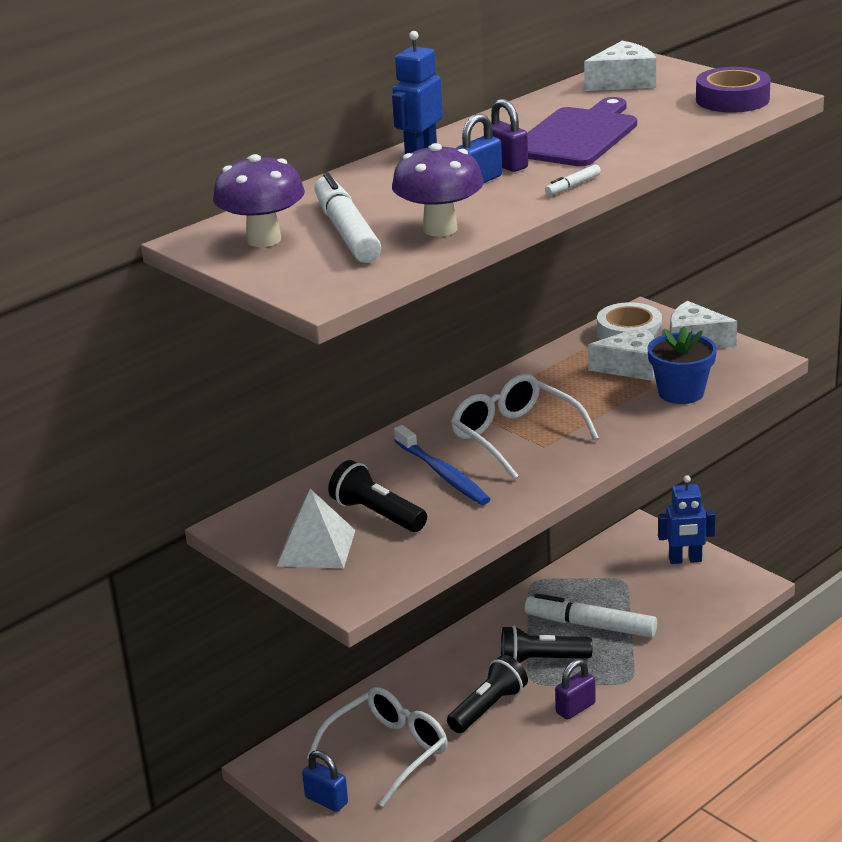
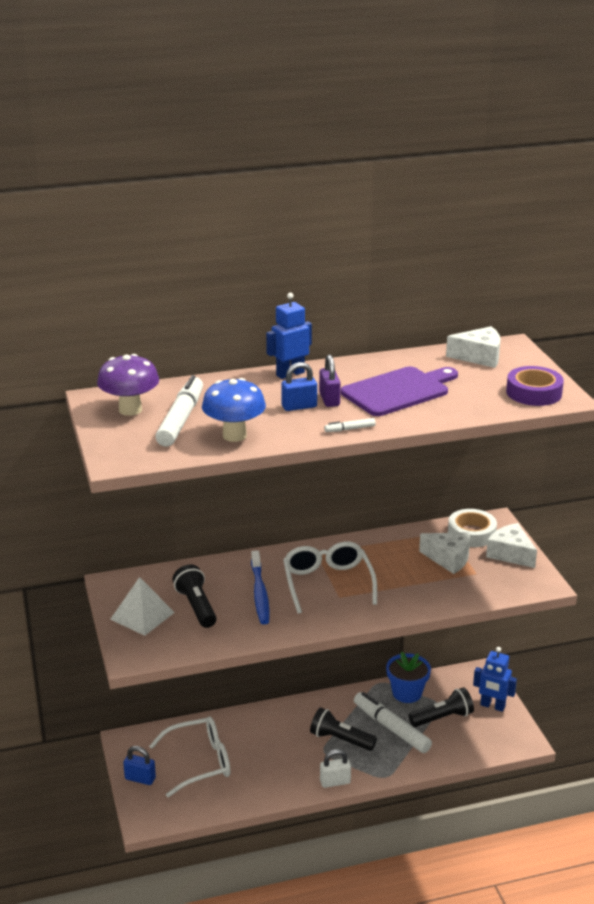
camera: 25 degrees right, 0 degrees up
(326, 800) = (140, 778): blue padlock -> blue padlock turned 45 degrees counterclockwise
(440, 229) = (234, 435): purple mushroom -> blue mushroom
(488, 708) = (281, 758): black flashlight -> black flashlight (442, 718)
(575, 708) = (335, 782): purple padlock -> white padlock
(681, 393) = (463, 590): blue flower pot -> blue flower pot (407, 693)

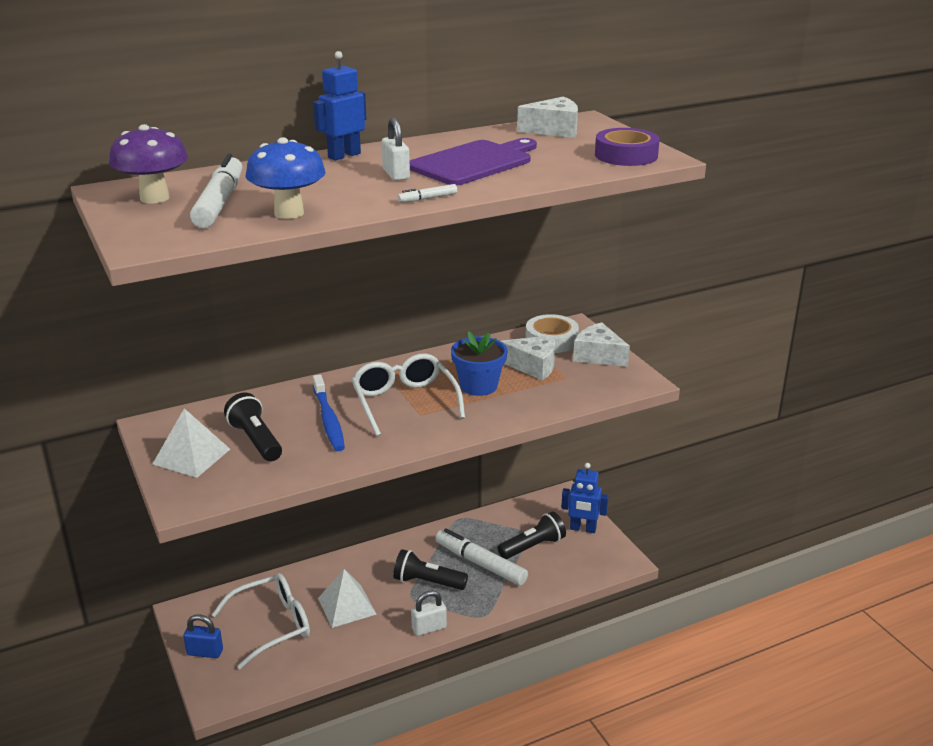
camera: 10 degrees left, 0 degrees up
(266, 752) = (347, 606): none -> white pyramid
(299, 406) = (362, 183): blue padlock -> none
(329, 399) = (396, 174): purple padlock -> white padlock
(407, 693) = (490, 525): blue flower pot -> blue flower pot (478, 386)

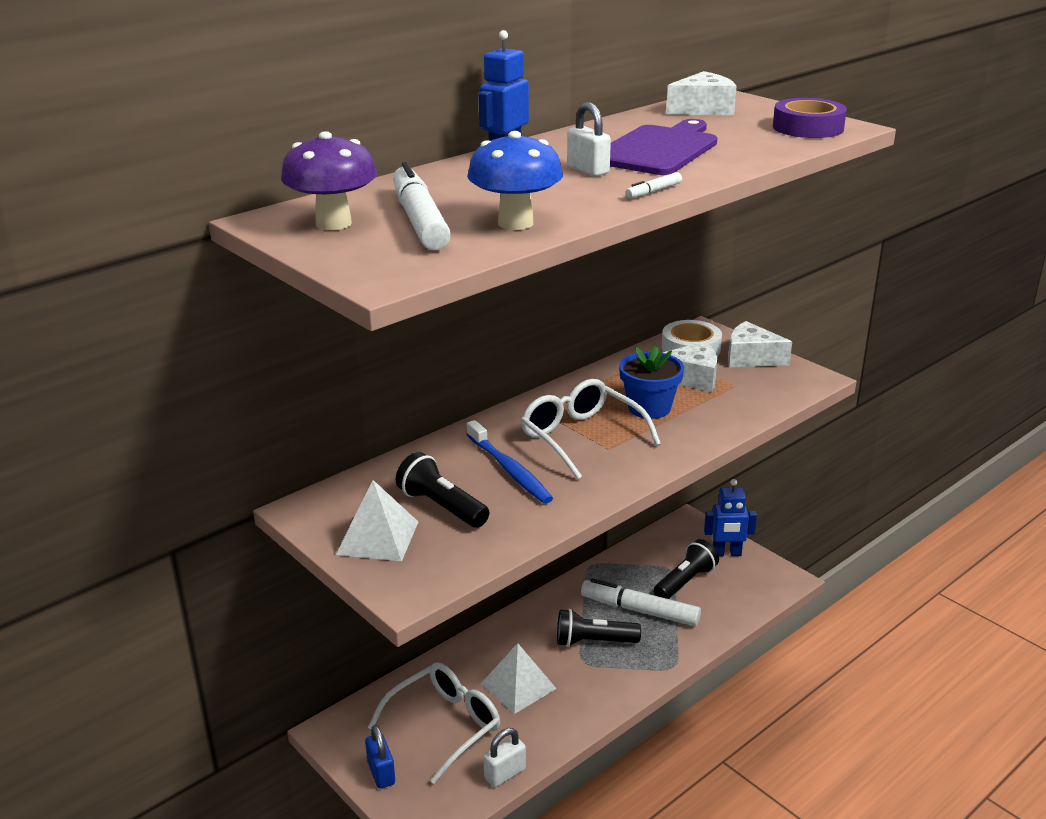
camera: 15 degrees left, 0 degrees up
(205, 652) = (381, 773): blue padlock -> blue padlock turned 75 degrees clockwise
(429, 628) = (622, 692): white padlock -> white padlock (505, 774)

